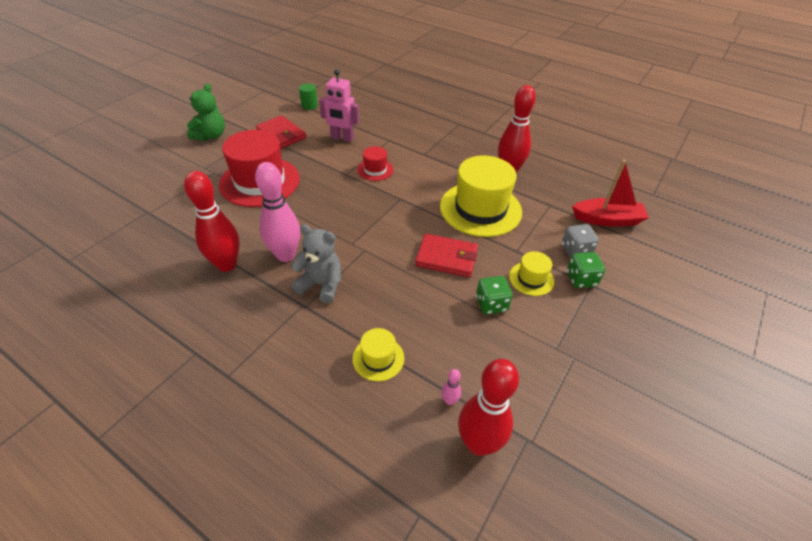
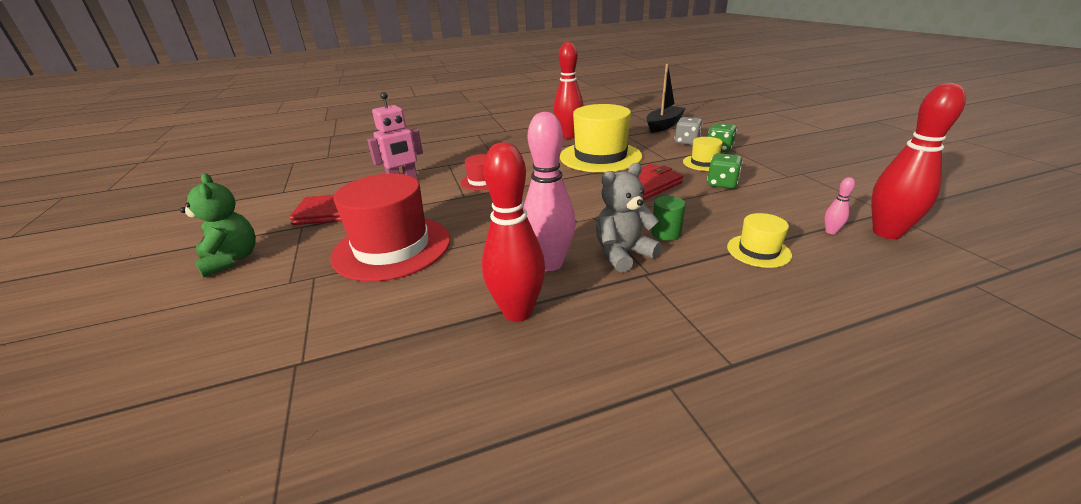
camera: 50 degrees left, 15 degrees down
(309, 106) = (314, 184): green cylinder -> green cylinder (666, 233)
(607, 219) = (663, 125): red boat -> black boat

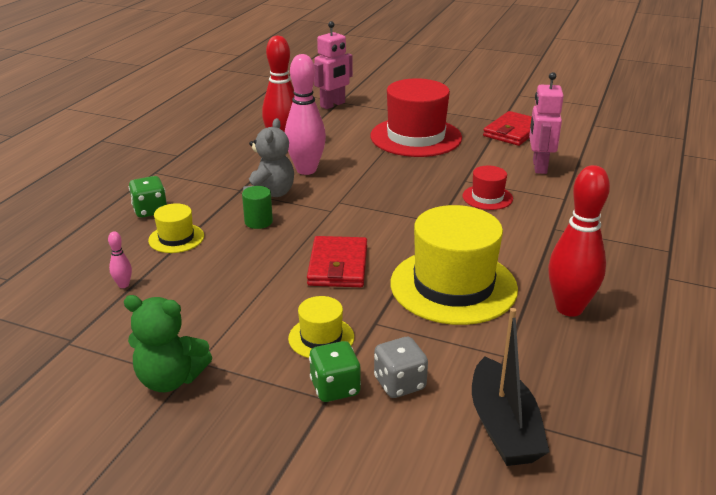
camera: 130 degrees right, 0 degrees up
(231, 260) = (478, 99): green teddy bear -> green teddy bear (170, 379)
(322, 360) = (333, 105): none -> pink robot
(722, 184) = (265, 305): green dice -> green dice (150, 210)
(886, 233) = (71, 306): red bowling pin -> none

